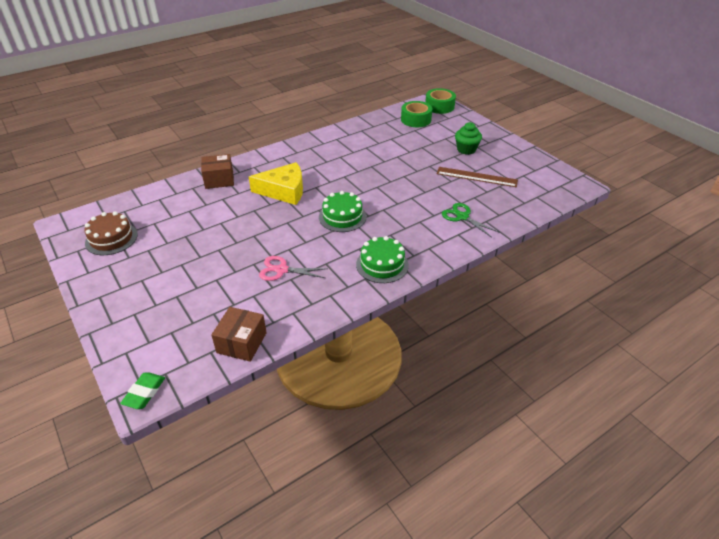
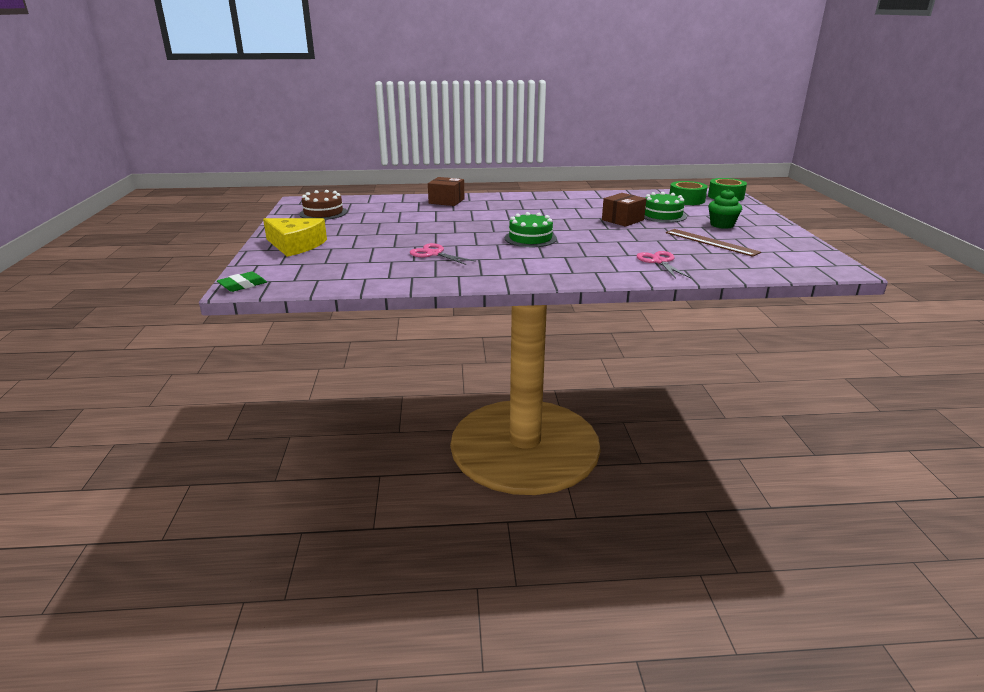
camera: 30 degrees right, 15 degrees down
(241, 342) = (348, 281): brown box -> brown box (622, 220)
(284, 191) = (495, 216): yellow cheese -> yellow cheese (295, 245)
(382, 265) = (532, 270): green cake -> green cake (662, 215)
(462, 217) = (659, 261): green scissors -> pink scissors

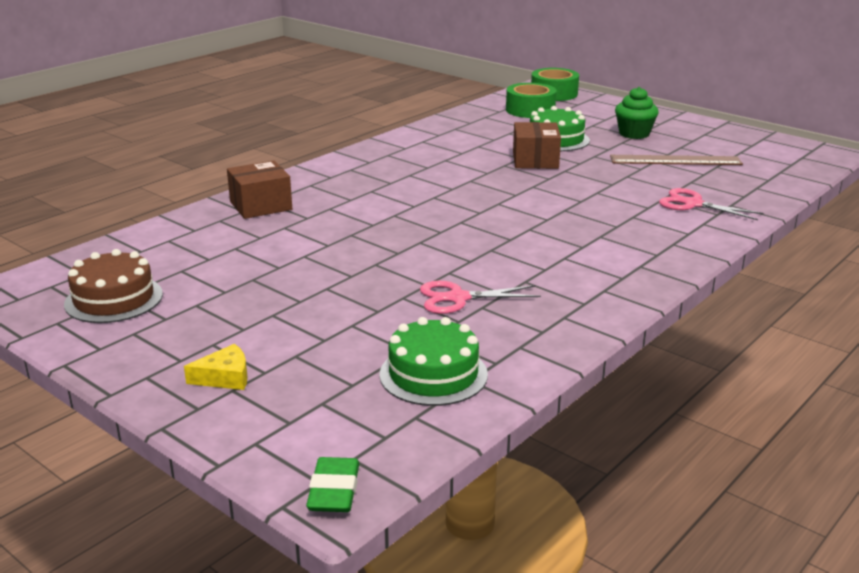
camera: 45 degrees left, 0 degrees up
(295, 245) = (225, 377): yellow cheese -> yellow cheese, size x0.48
(530, 238) = (507, 225): green cake -> green cake (433, 374)

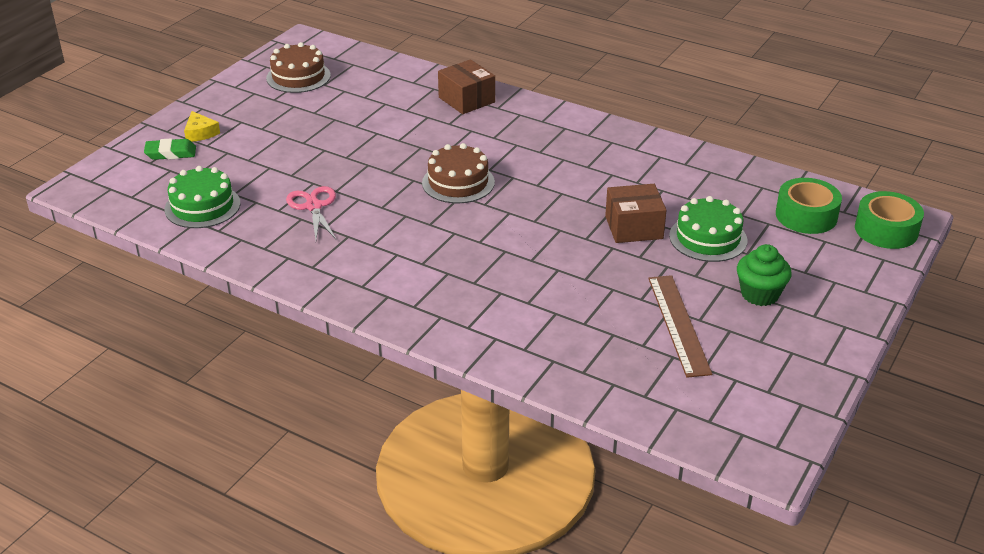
camera: 80 degrees right, 10 degrees up
(334, 491) = (80, 186): green eraser -> green eraser (171, 153)
(434, 221) = (458, 182): none -> brown cake
(693, 204) = (545, 333): pink scissors -> none

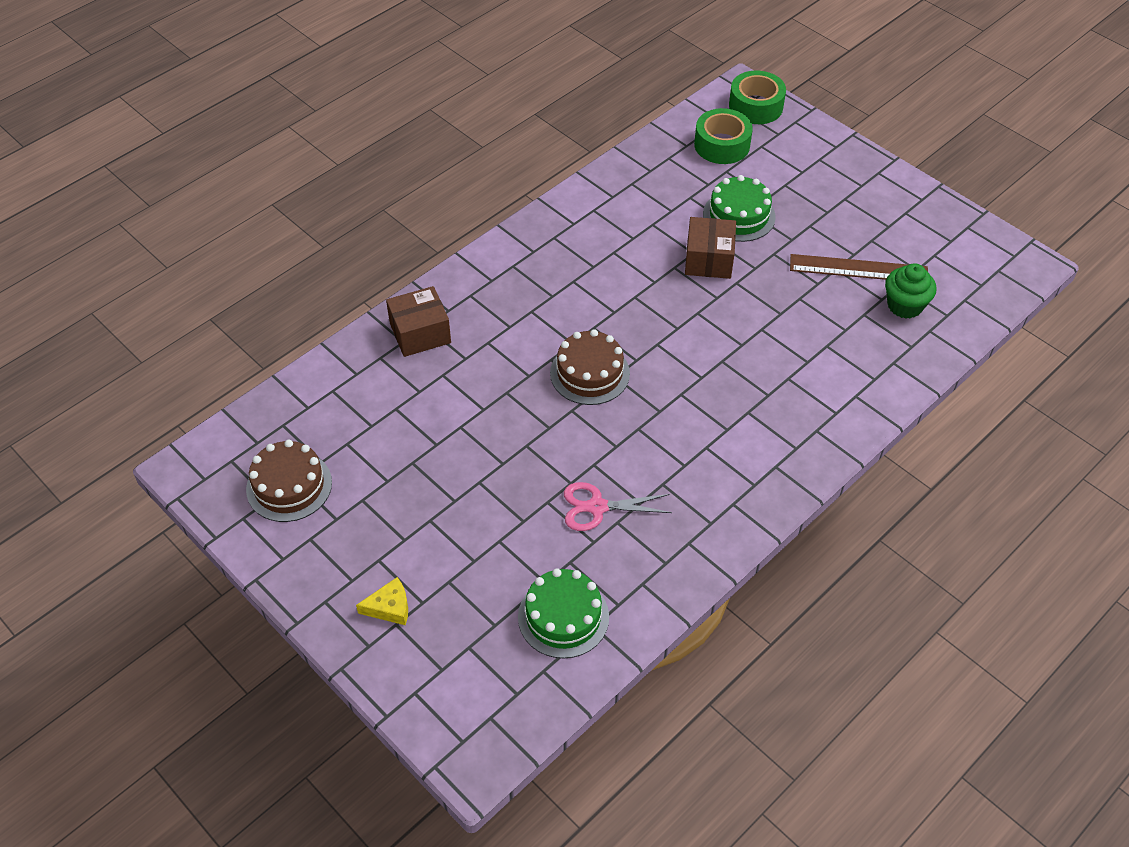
camera: 75 degrees left, 15 degrees up
(171, 153) = (428, 644): green eraser -> none
(760, 294) = (827, 208): green cupcake -> green cupcake (904, 305)

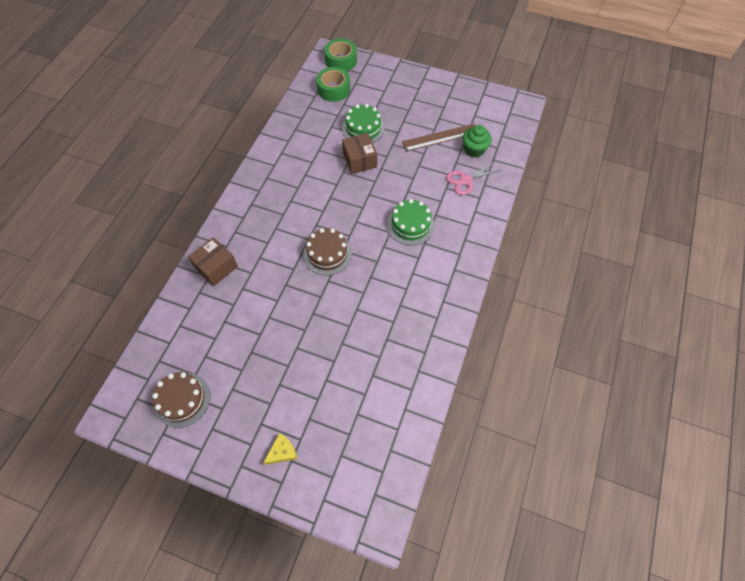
camera: 25 degrees left, 10 degrees up
(563, 617) = (385, 411): green cake -> green cake (410, 225)
(597, 507) = (371, 335): pink scissors -> pink scissors (466, 180)

